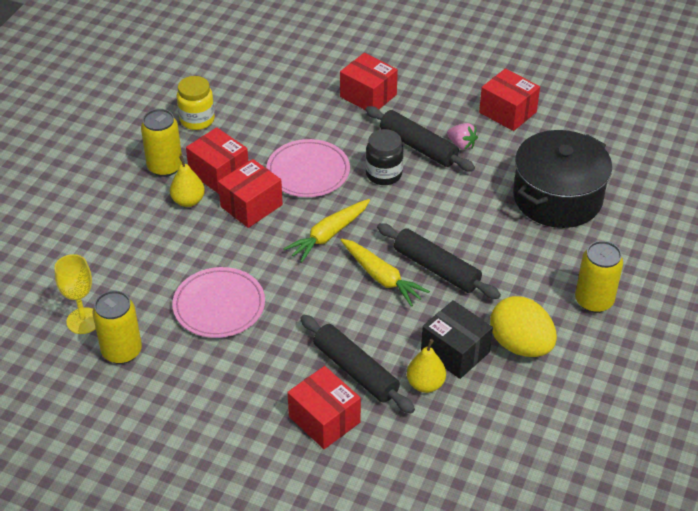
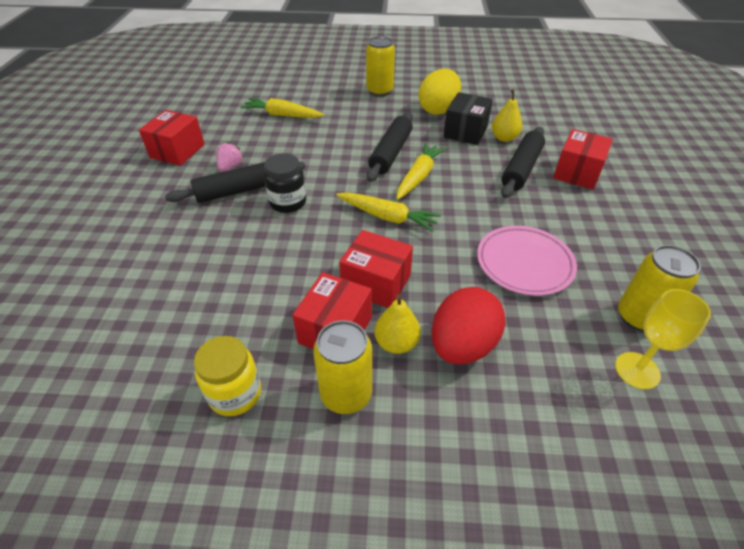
camera: 110 degrees left, 0 degrees up
(164, 234) = (462, 345): none -> red egg
(308, 172) = (304, 254): pink plate -> none
(368, 96) = (160, 240): red box -> none
(418, 146) = (240, 190): black rolling pin -> black rolling pin turned 45 degrees clockwise
(557, 197) = (282, 115): black pot -> yellow carrot

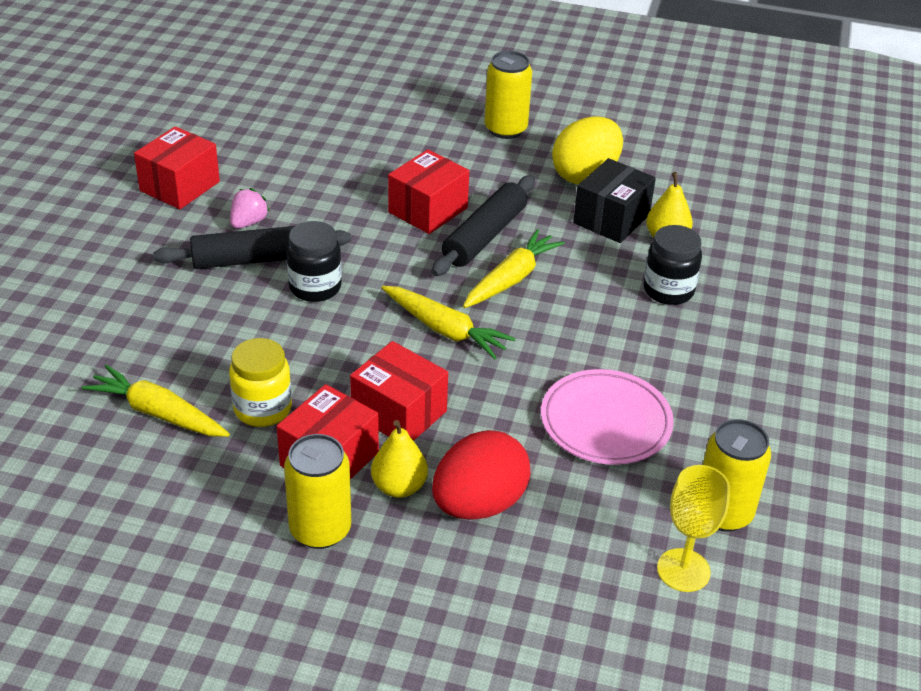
camera: 10 degrees right, 5 degrees down
(235, 393) = (194, 506): yellow jar -> yellow jar (262, 409)
(282, 115) = (343, 150): yellow carrot -> yellow carrot (158, 413)
(521, 169) = (668, 290): black rolling pin -> black jar
(577, 173) = (749, 310): red box -> red box (428, 210)

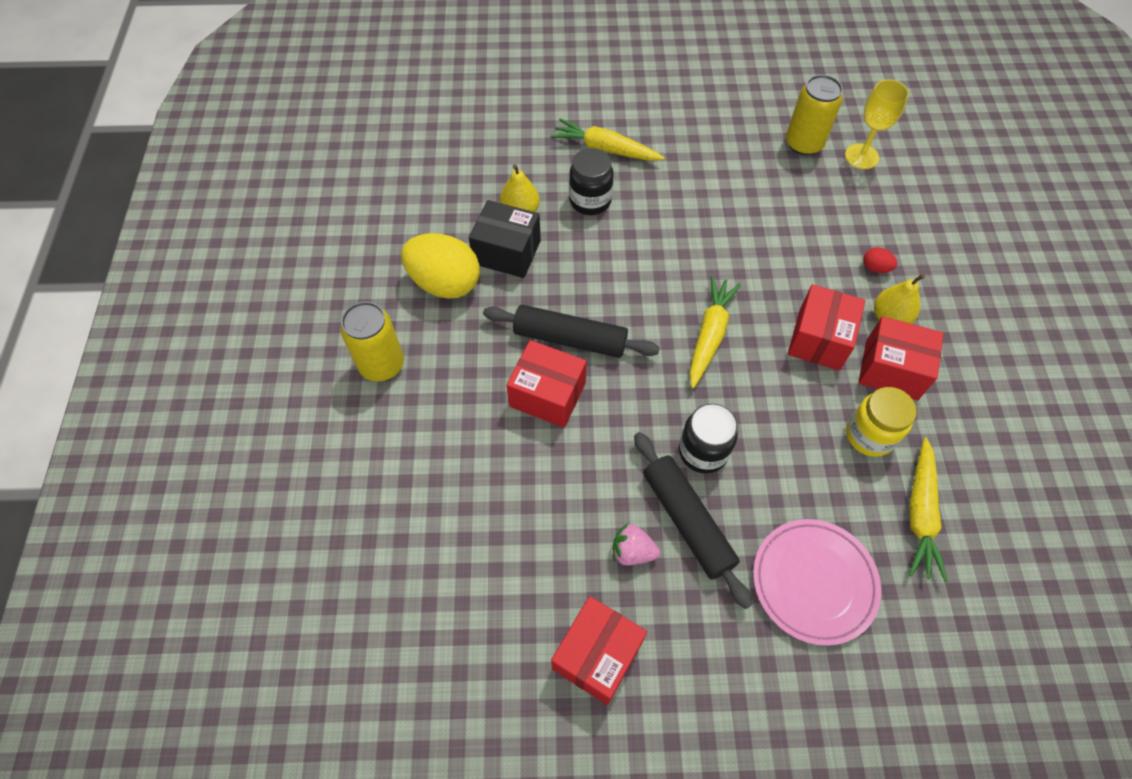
camera: 105 degrees left, 20 degrees up
(180, 186) = (597, 655): red box -> red box turned 75 degrees counterclockwise
(320, 529) = (956, 353): yellow can -> none
(479, 504) = (875, 268): red egg -> red egg, size x0.41
(511, 279) = (622, 305): yellow carrot -> yellow carrot (605, 149)
(605, 422) = (757, 214): pink plate -> pink plate (814, 582)

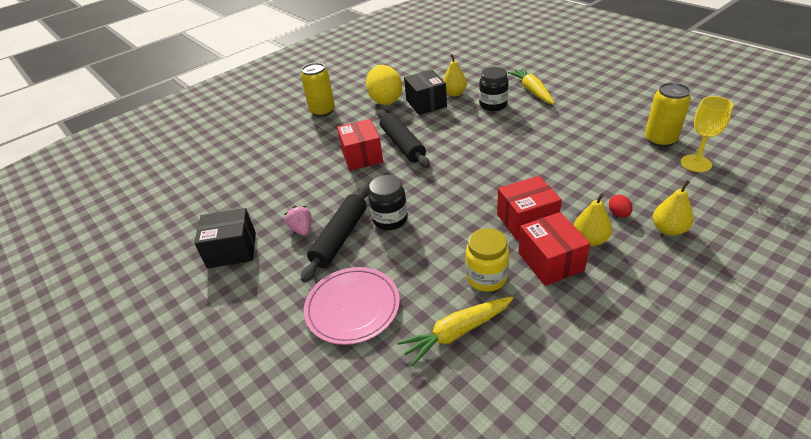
camera: 55 degrees right, 20 degrees down
(597, 655) = (232, 250): red box -> black box
(709, 335) = (468, 181): yellow carrot -> none
(926, 255) = (668, 229): none -> yellow pear

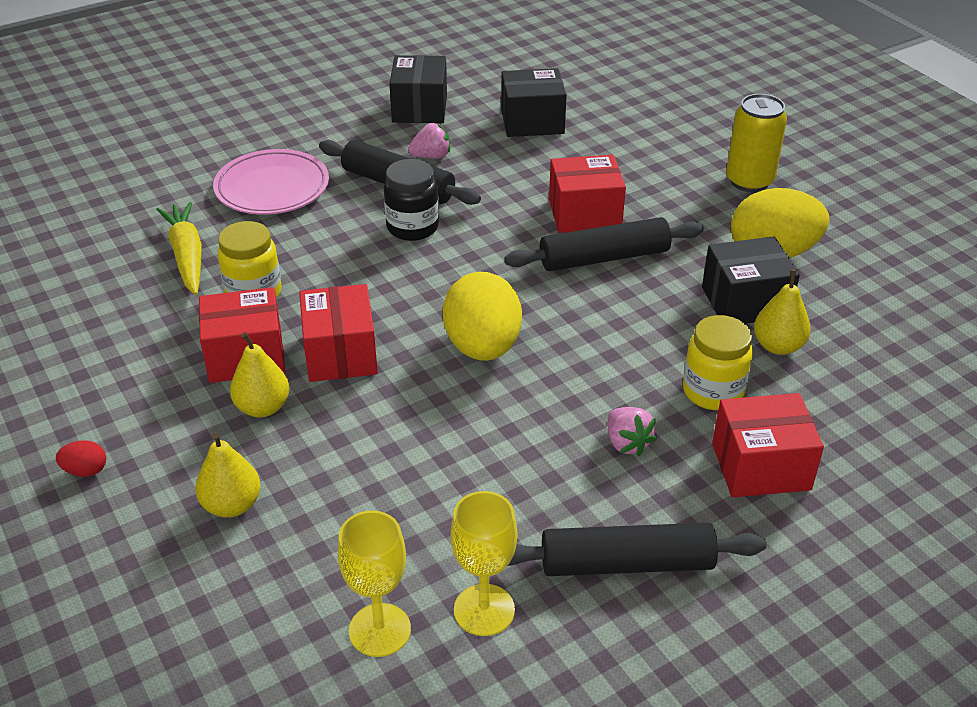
camera: 95 degrees right, 0 degrees up
(256, 192) = (532, 122): none -> black box
(493, 105) = (713, 391): black jar -> yellow jar
(494, 170) = (482, 347): none -> yellow egg
(532, 91) = (761, 466): yellow carrot -> red box
(539, 120) = (627, 443): none -> pink strawberry
(607, 112) = (626, 564): none -> black rolling pin
(618, 214) = (299, 459): red egg -> red egg (85, 471)
(660, 140) = (484, 610): yellow can -> yellow goblet

